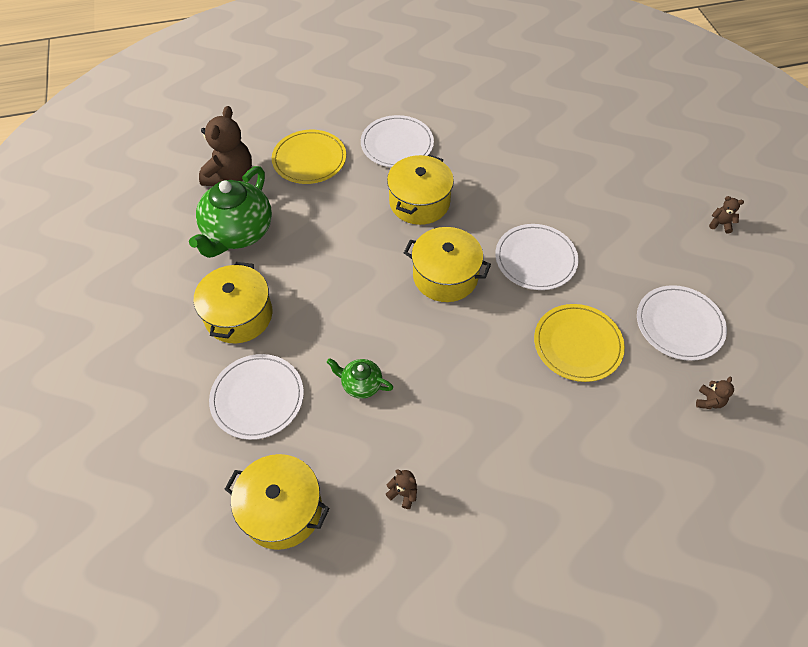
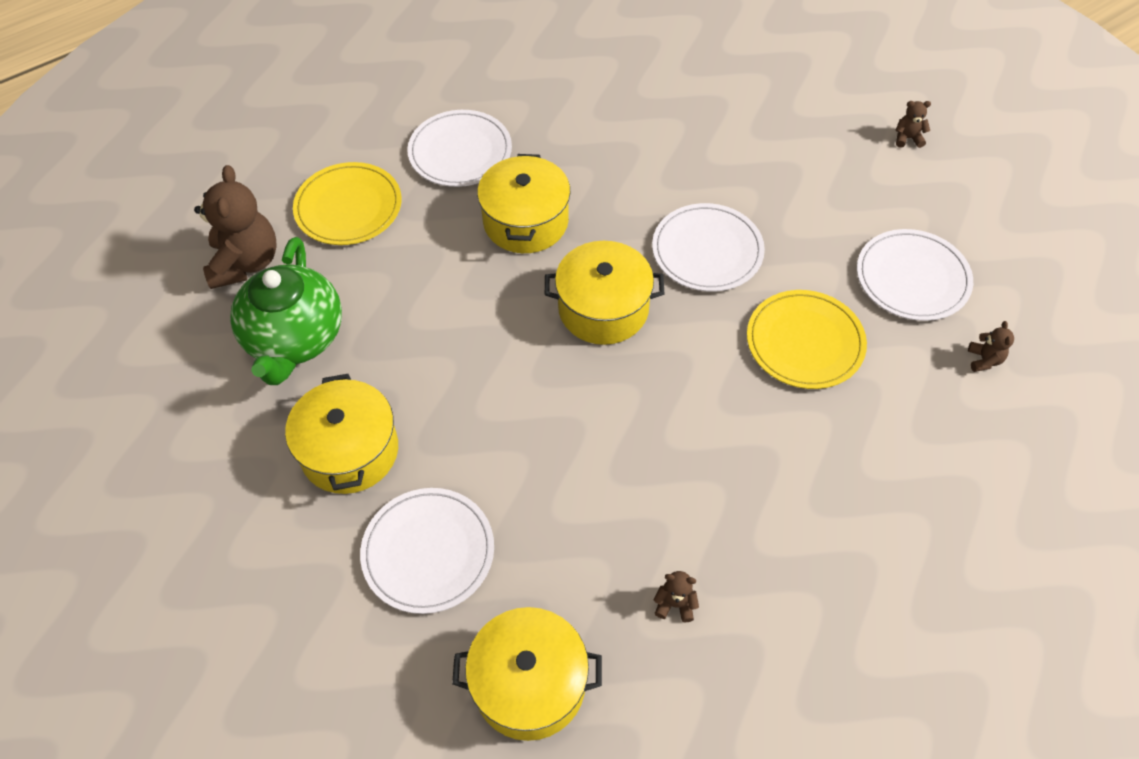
camera: 20 degrees left, 0 degrees up
(361, 384) = (558, 486): green teapot -> none

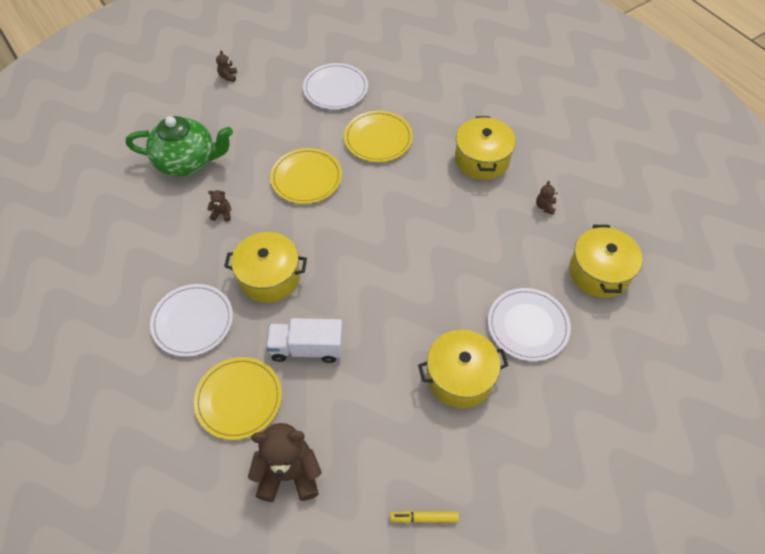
camera: 90 degrees left, 0 degrees up
(162, 403) = (424, 518): none -> yellow marker
(295, 338) = (366, 425): green teapot -> green teapot (187, 161)
(412, 270) = (307, 348): none -> white truck
(603, 309) = (349, 233): yellow pot -> yellow pot (482, 159)
(707, 250) = (306, 178): white plate -> yellow plate
(984, 360) = (391, 69): brown teddy bear -> brown teddy bear (222, 214)

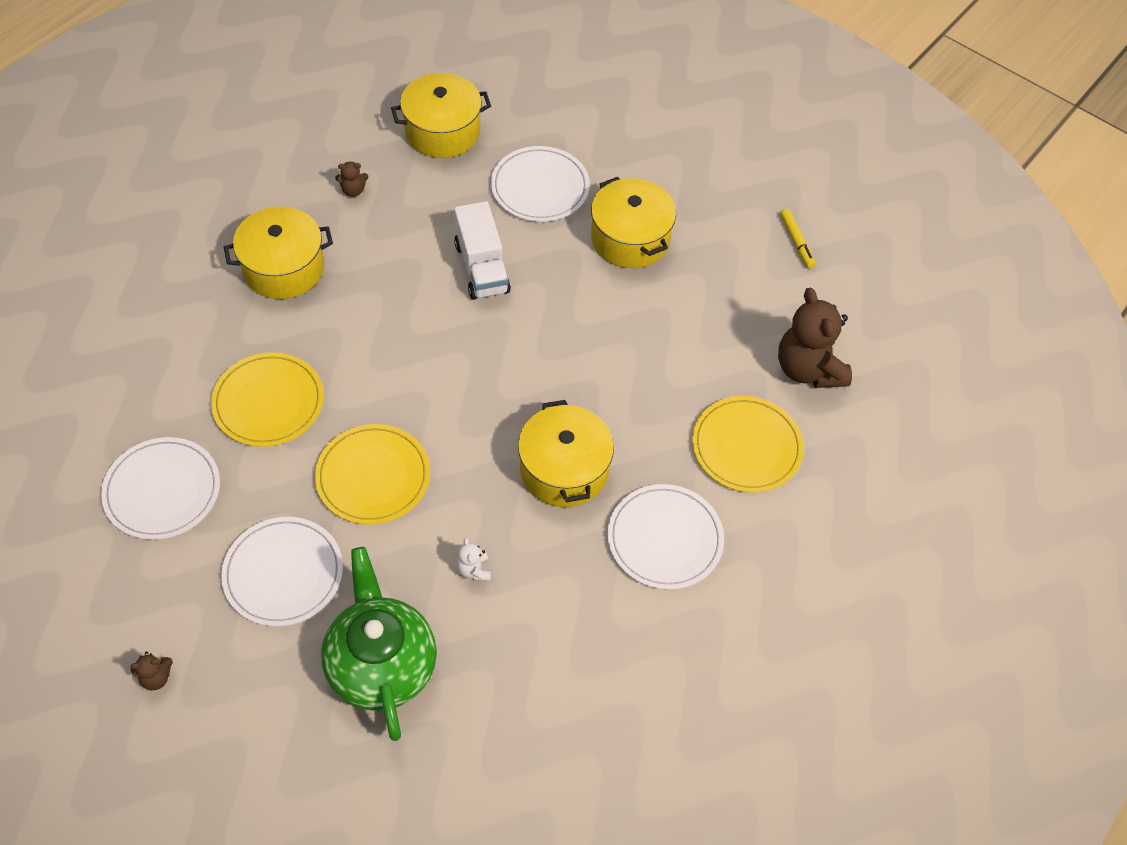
camera: 110 degrees left, 0 degrees up
(222, 214) = (474, 570): brown teddy bear -> white teddy bear
(262, 130) = (283, 573): none -> white plate
(307, 348) = (652, 395): white truck -> white truck (481, 268)

